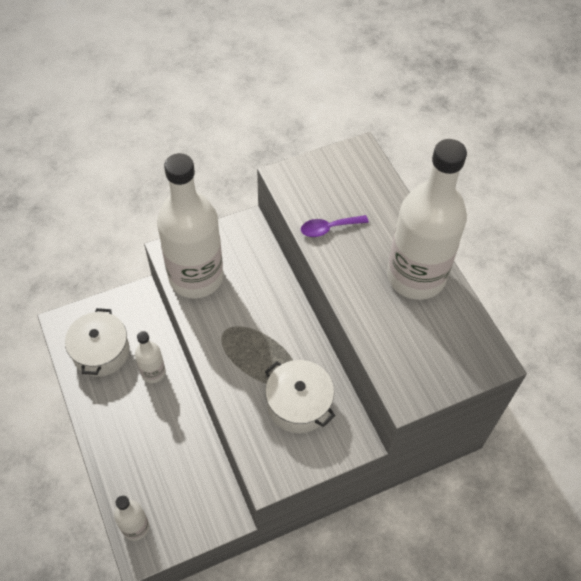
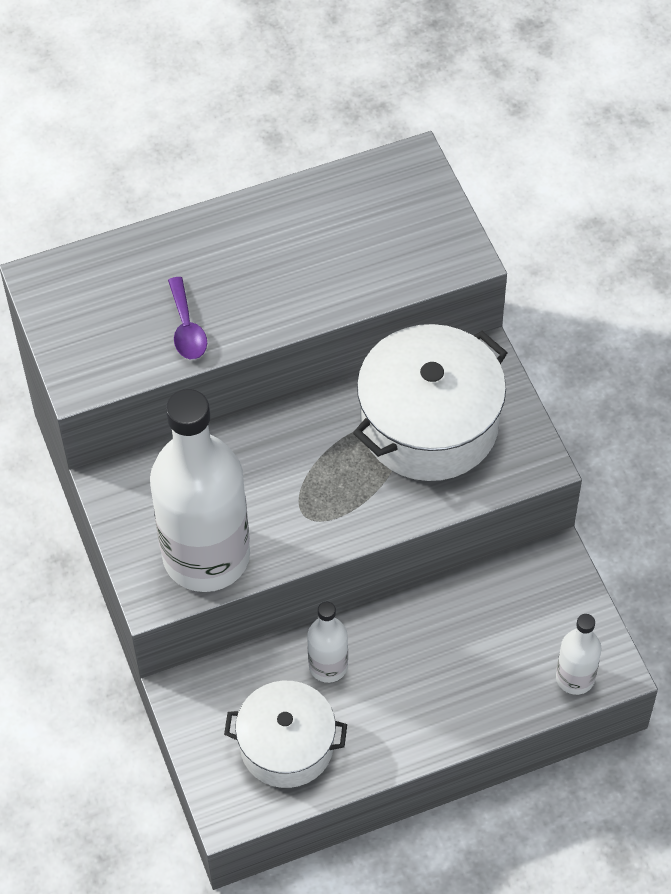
camera: 85 degrees left, 0 degrees up
(298, 404) = (429, 424): white pot -> white pot, size x1.53
(416, 276) = (278, 230): white bottle -> none

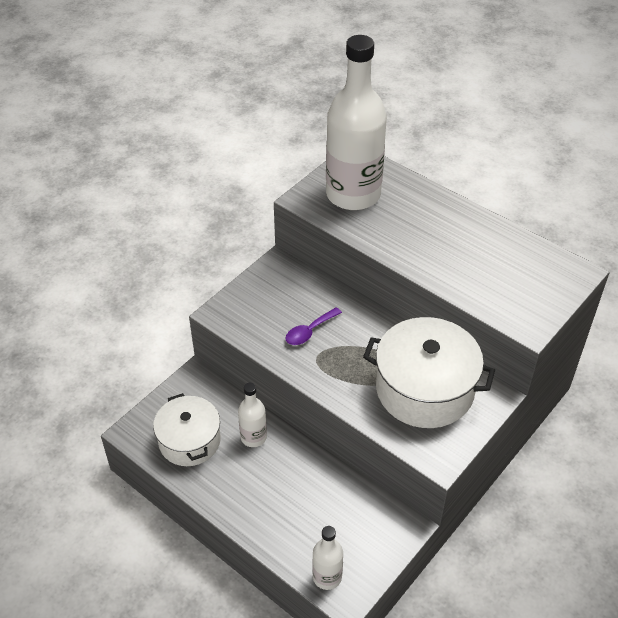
camera: 60 degrees right, 10 degrees down
(187, 328) = (371, 225): purple spoon -> purple spoon (309, 331)
(206, 556) = (259, 324): white bottle -> white bottle (353, 194)

